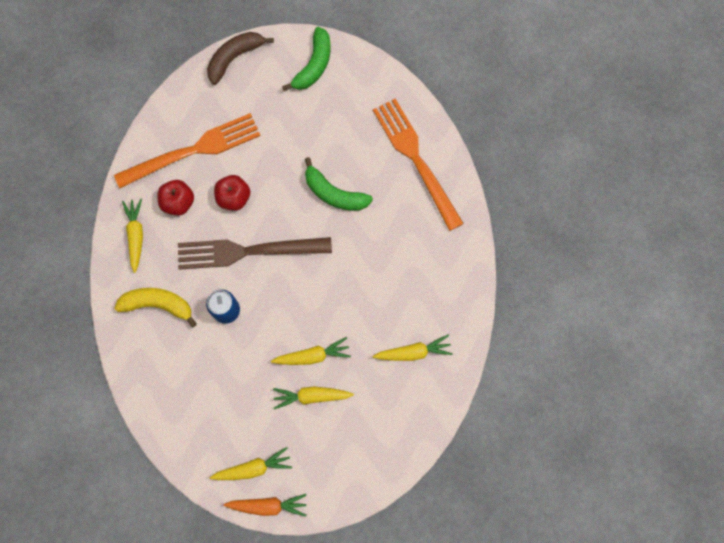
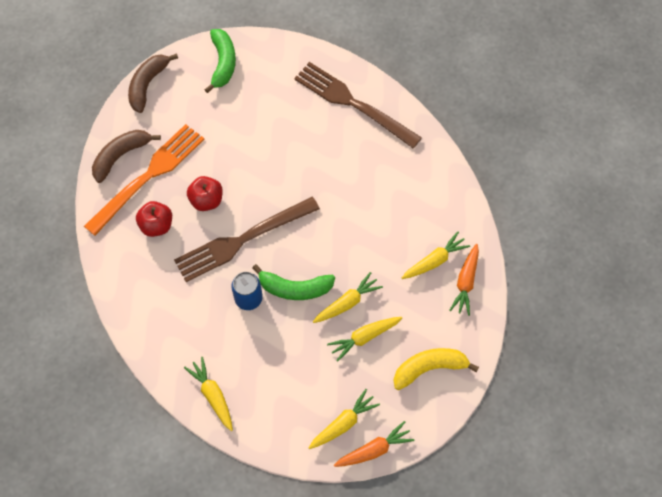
camera: 25 degrees left, 10 degrees down
(136, 235) = (130, 270): yellow carrot -> yellow carrot (212, 395)
(158, 305) = (182, 321): yellow banana -> yellow banana (429, 368)
(178, 120) = (121, 156): none -> brown banana
(334, 193) = (296, 160): green banana -> green banana (294, 288)
(415, 159) = (352, 103): orange fork -> brown fork
(431, 387) = (465, 283): none -> orange carrot

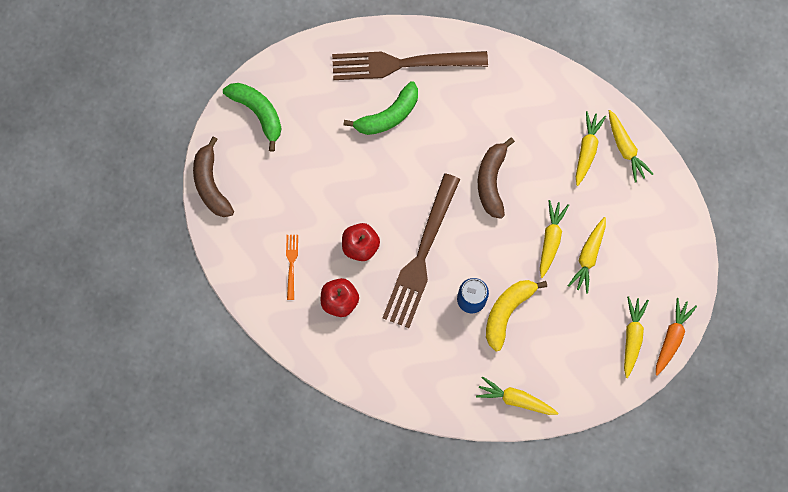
camera: 40 degrees left, 10 degrees up
(121, 156) = (250, 266): brown banana -> brown banana (491, 181)
(149, 175) = (291, 264): orange fork -> orange fork, size x0.41
(294, 288) = (499, 261): green banana -> green banana (388, 116)
(429, 368) = (657, 240): yellow banana -> yellow banana (507, 312)
(465, 283) = (625, 149): orange carrot -> yellow carrot

